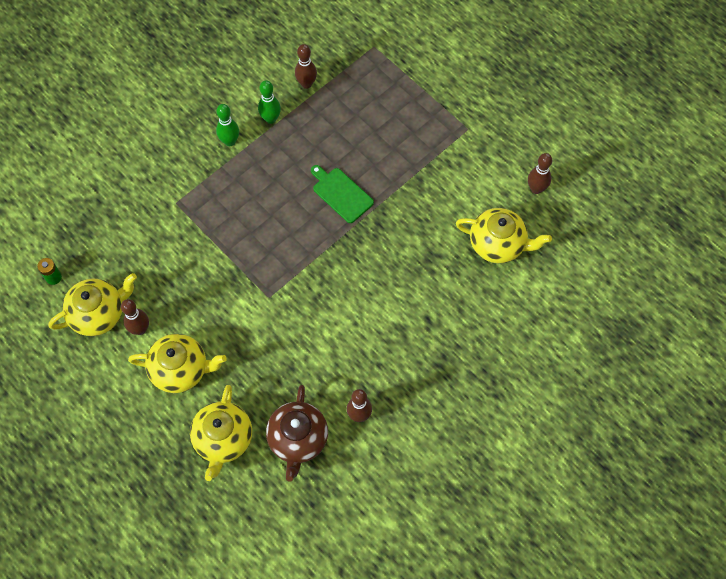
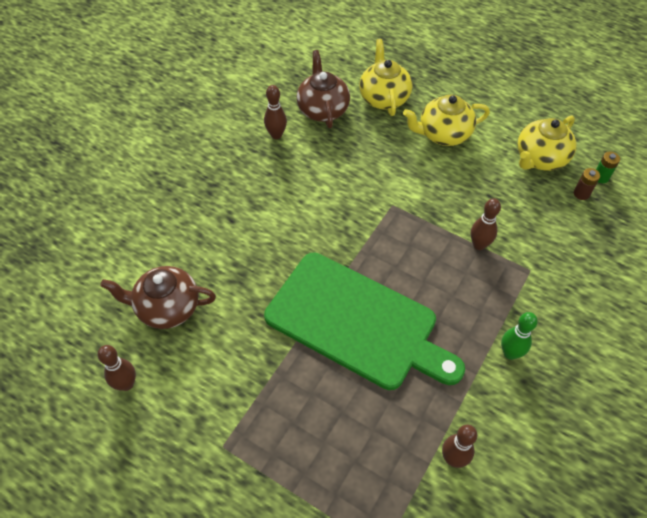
camera: 165 degrees right, 10 degrees down
(84, 264) = (581, 194): none -> brown battery
(140, 329) = (496, 155): brown bowling pin -> brown bowling pin (479, 245)
(270, 119) = (476, 395): green bowling pin -> none
(341, 194) = (357, 322): green cutting board -> green cutting board, size x2.32
(498, 244) = (167, 308): yellow teapot -> brown teapot

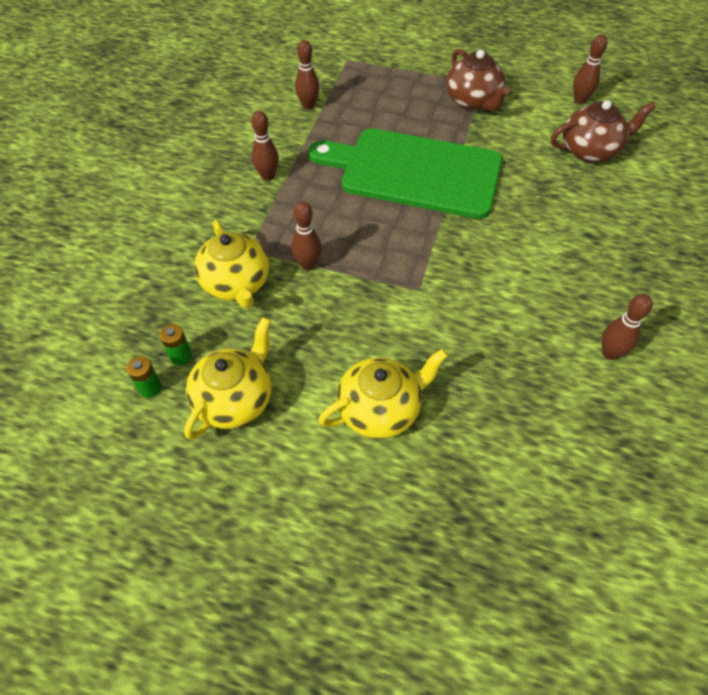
camera: 165 degrees right, 0 degrees up
(323, 109) = (571, 412): brown teapot -> brown teapot (473, 101)
(384, 98) = (490, 459): yellow teapot -> yellow teapot (236, 284)
(510, 353) = (267, 176): green bowling pin -> brown bowling pin
(581, 194) = (181, 356): brown battery -> green battery

